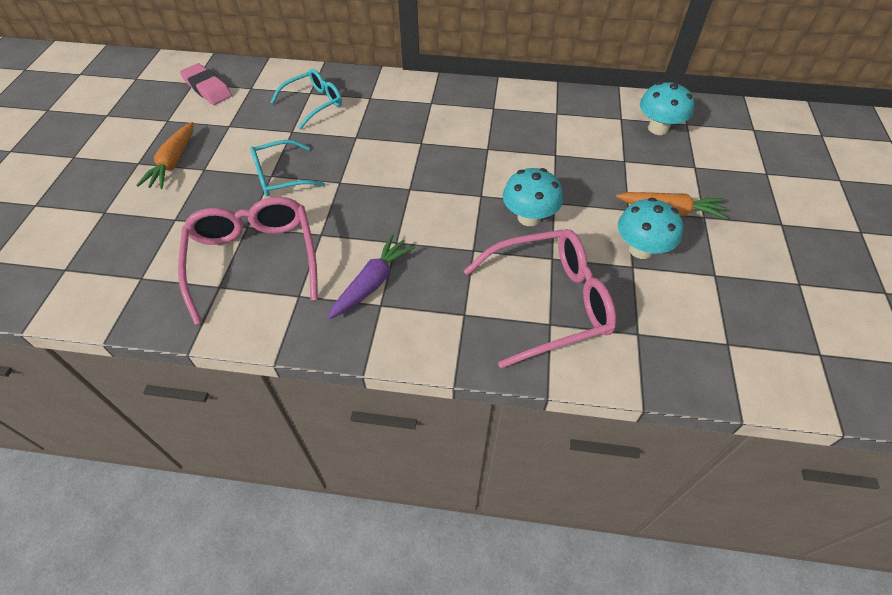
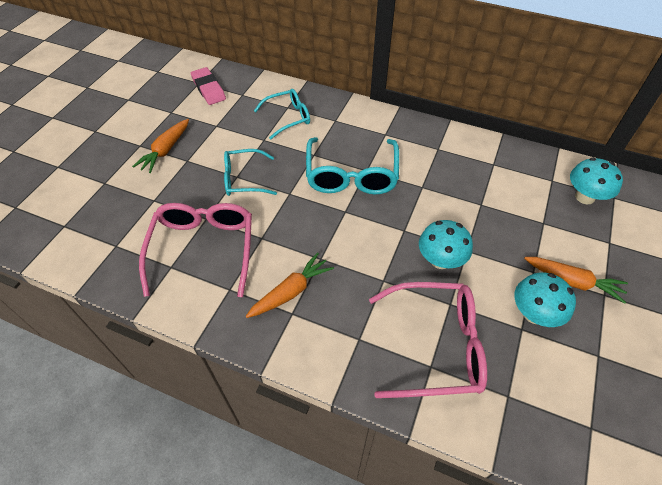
camera: 15 degrees right, 0 degrees up
(373, 282) = (291, 291): purple carrot -> orange carrot
(406, 151) = (351, 175): none -> turquoise glasses

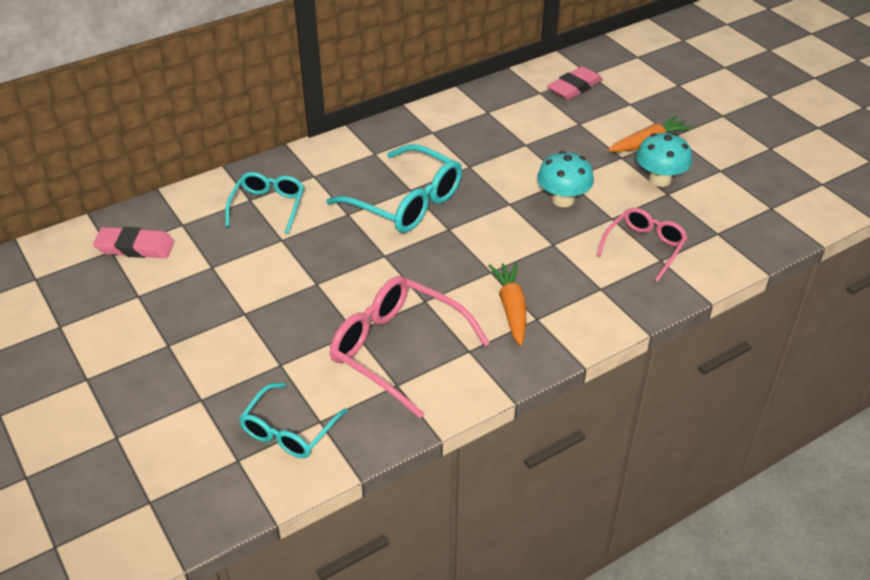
camera: 55 degrees left, 10 degrees down
(165, 150) = (205, 325): orange carrot -> none
(244, 179) = (327, 279): turquoise glasses -> turquoise glasses (289, 431)
(435, 346) = (644, 247): pink glasses -> pink glasses, size x0.62
(584, 197) = (574, 87): turquoise mushroom -> pink eraser

